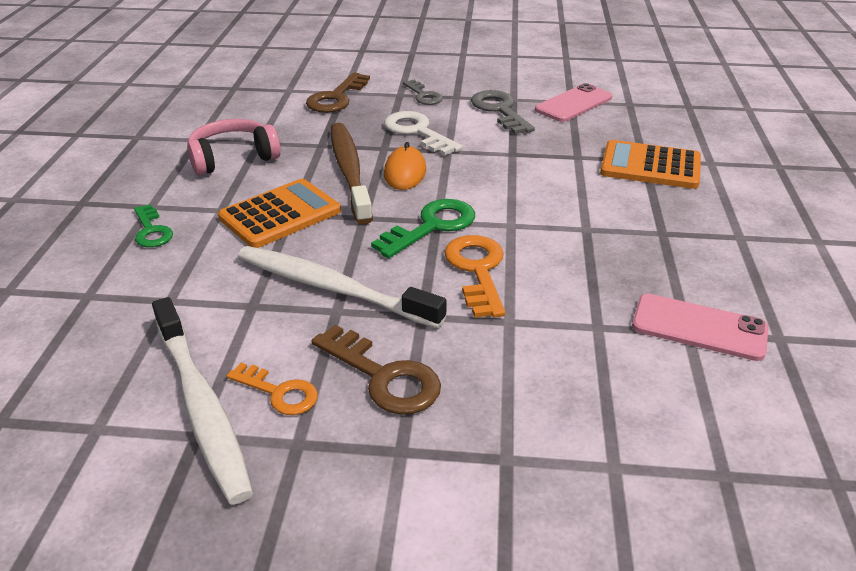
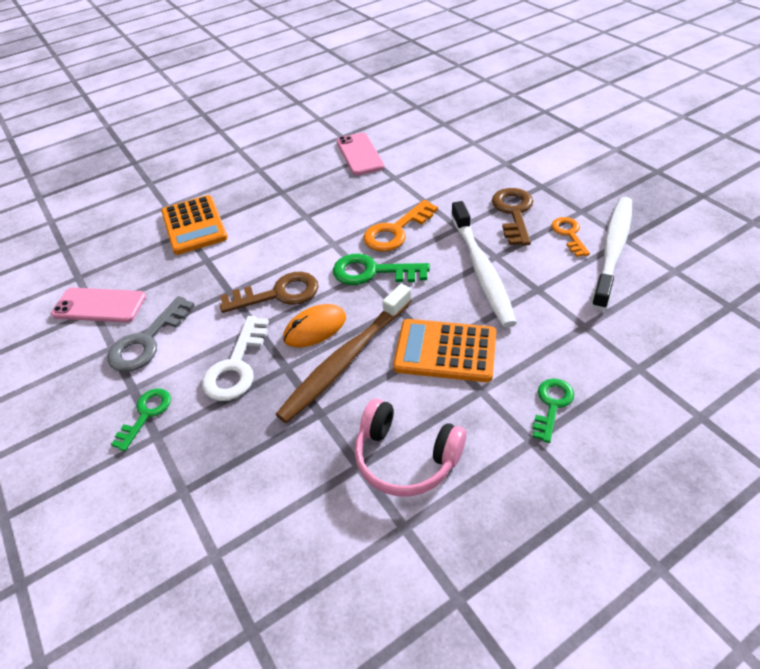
camera: 125 degrees left, 10 degrees up
(336, 98) = (204, 485): brown key -> brown key (278, 294)
(423, 95) = (146, 414): grey key -> green key

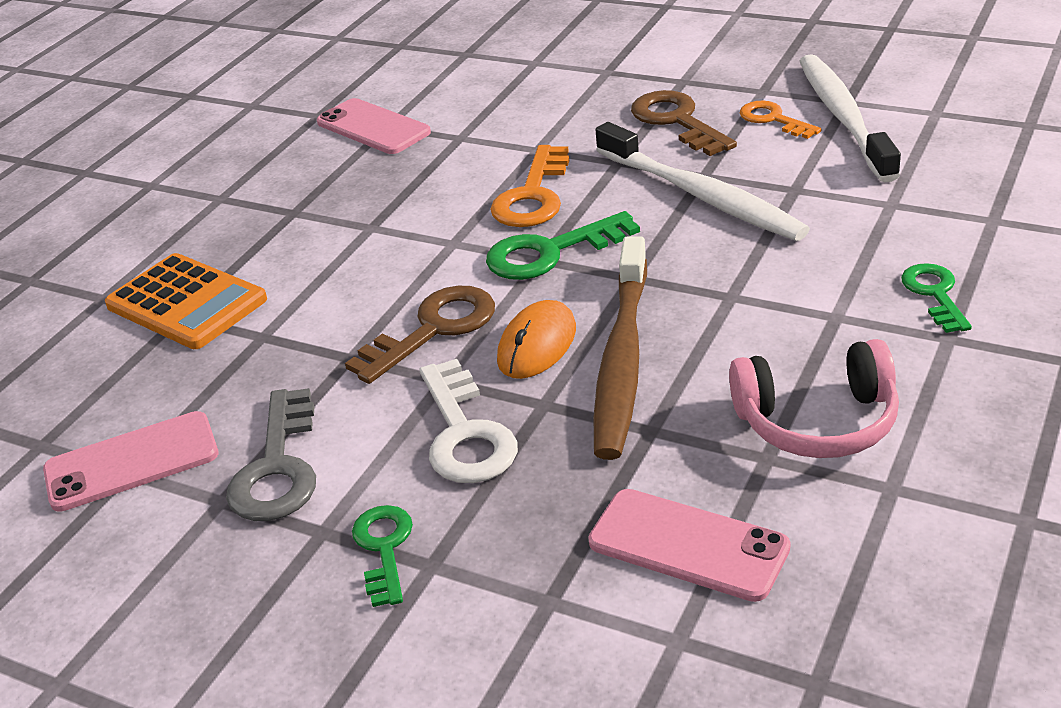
camera: 30 degrees left, 10 degrees down
(271, 498) = (688, 545): none -> pink phone
(445, 351) = (747, 296): orange calculator -> none

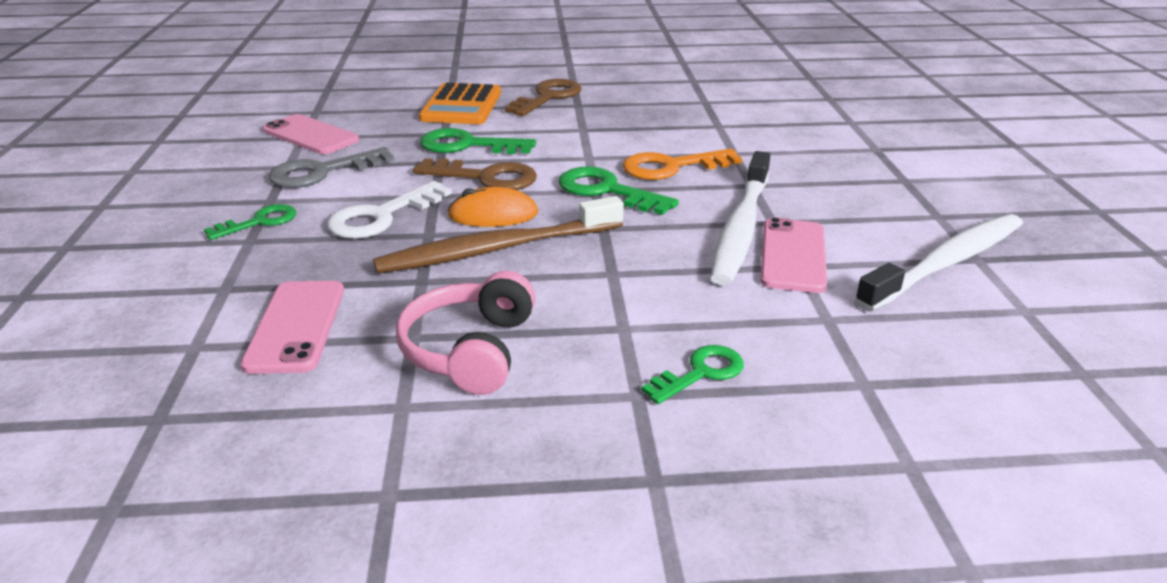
camera: 55 degrees right, 5 degrees down
(324, 324) = (468, 145): none -> green key
(373, 127) = (697, 98): pink phone -> pink phone (792, 255)
(677, 121) = (839, 192): brown key -> brown key (548, 97)
(773, 119) = (896, 231): orange key -> none
(817, 421) = (470, 350): pink headphones -> pink headphones turned 45 degrees clockwise

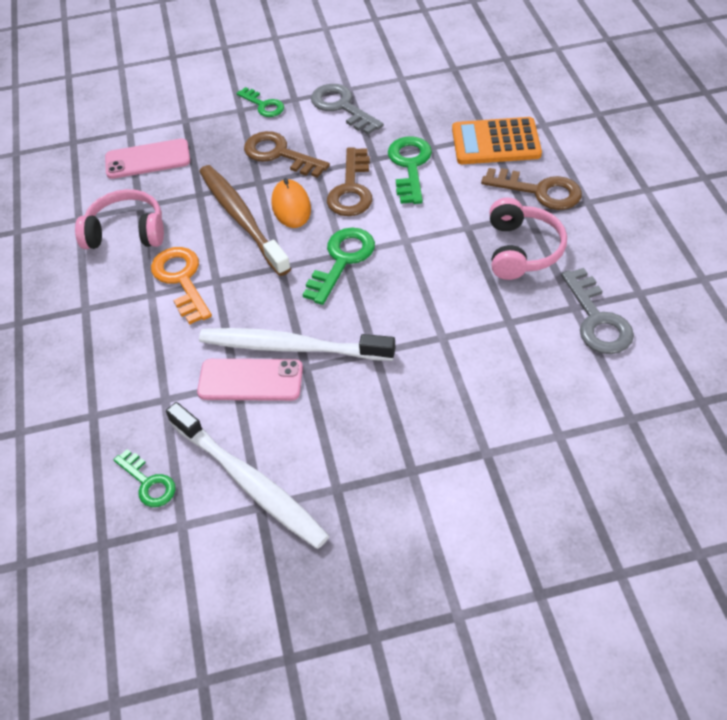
camera: 85 degrees right, 20 degrees up
(310, 135) = (404, 81): pink phone -> none
(382, 216) = (279, 154): white key -> brown key
(625, 111) = (522, 250): none -> pink headphones
(672, 167) = (398, 295): orange key -> orange key (181, 280)
(700, 373) = (104, 334): green key -> green key (148, 483)
(721, 96) = (597, 319): none -> grey key

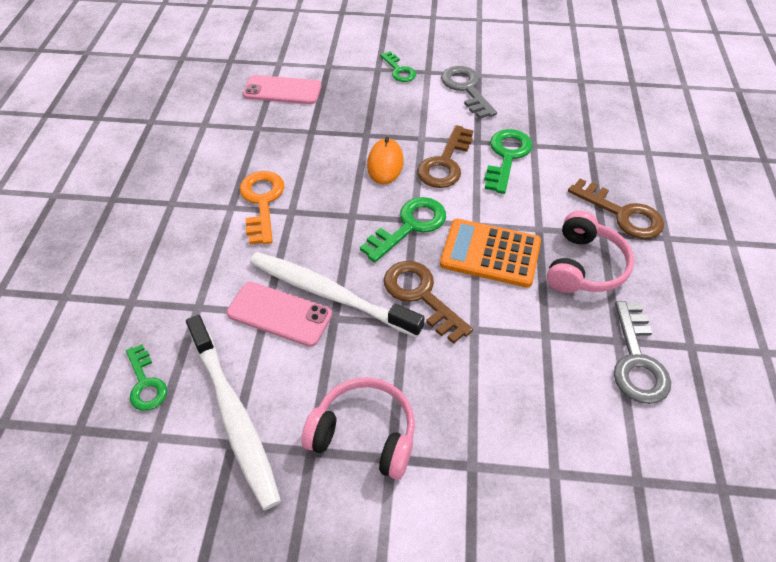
camera: 15 degrees right, 0 degrees up
(126, 232) = (236, 147): pink headphones -> pink headphones (364, 434)
(242, 219) = (338, 163): brown toothbrush -> none
(279, 154) = (394, 115): brown key -> brown key (421, 296)
(496, 142) = (596, 156): orange calculator -> orange calculator (490, 253)

